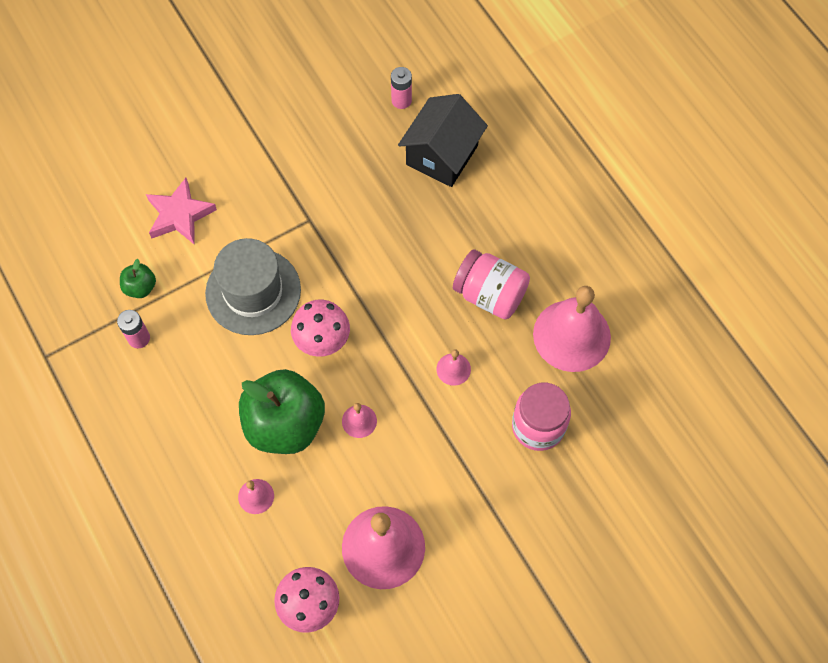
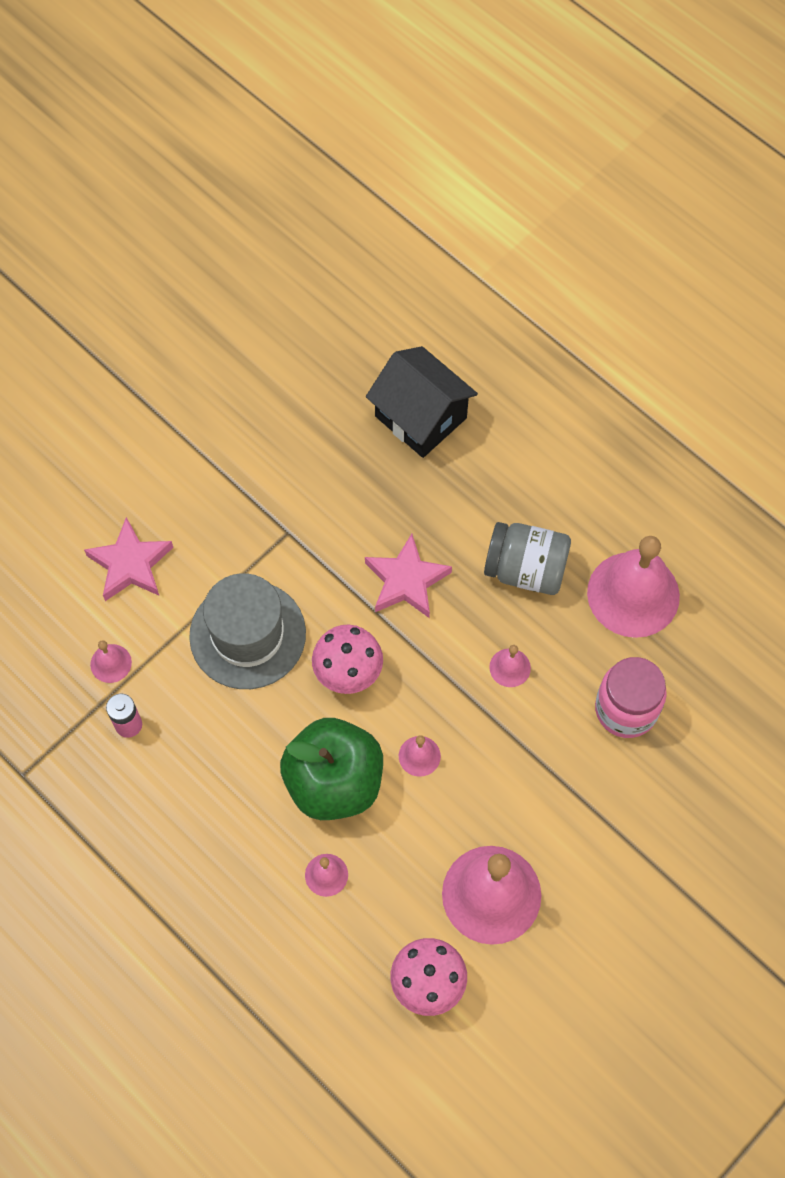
camera: 15 degrees left, 0 degrees up
(140, 287) = (111, 663): green apple -> pink bell
(391, 280) = (406, 580): none -> pink star
(401, 100) = (353, 362): pink battery -> none
(442, 155) = (420, 417): black house -> black house turned 60 degrees counterclockwise
(490, 294) = (525, 569): pink jar -> grey jar

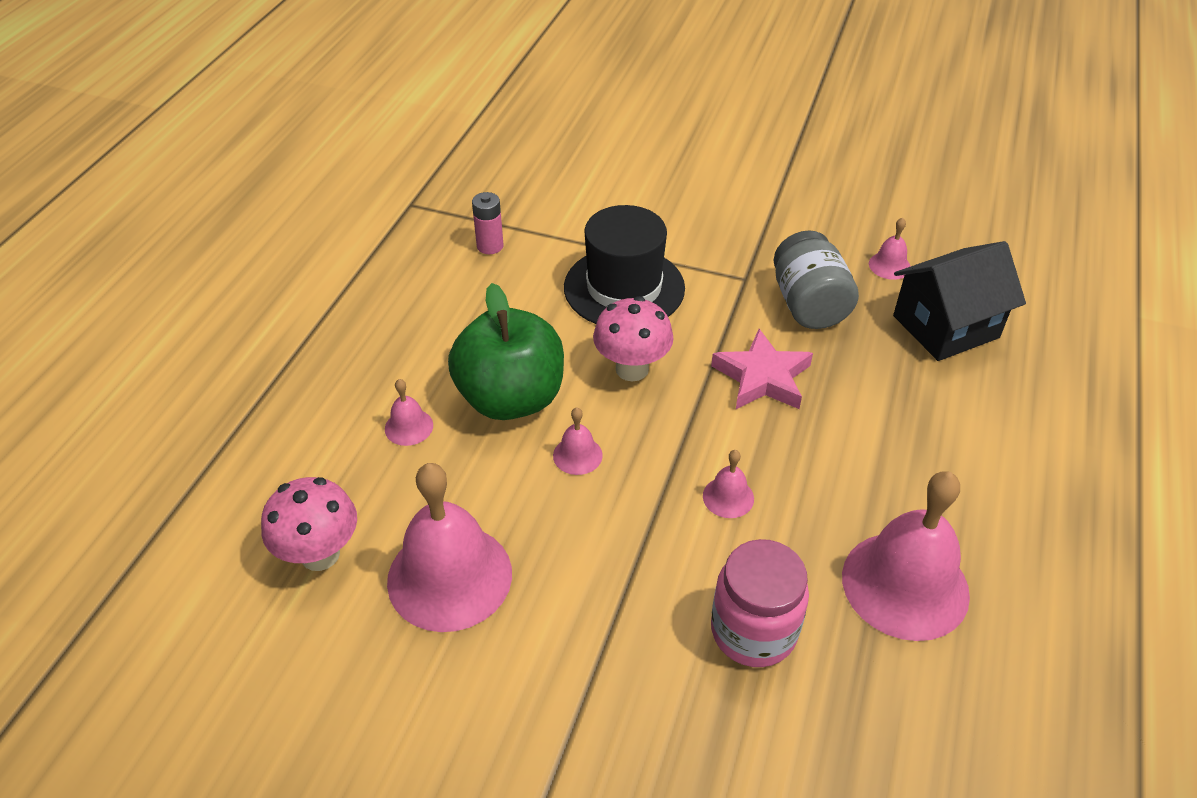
camera: 65 degrees right, 20 degrees down
(111, 663) = (540, 217): pink bell -> pink bell (889, 265)
(130, 564) = (639, 198): pink star -> none
(247, 634) = (624, 288): grey hat -> black hat
(420, 417) = (945, 326): black house -> black house turned 45 degrees clockwise
(525, 569) = (852, 470): grey jar -> grey jar (808, 305)

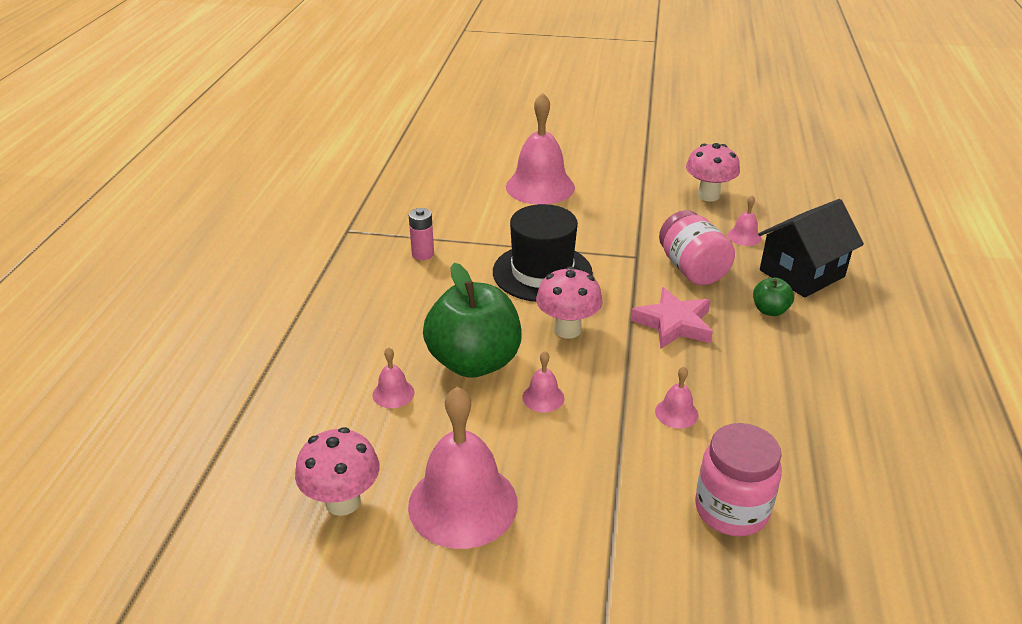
camera: 10 degrees left, 10 degrees down
(808, 305) = (692, 269): grey jar -> pink jar
(863, 201) = (708, 195): none -> pink mushroom
(887, 374) = (770, 310): none -> green apple
(905, 585) = (838, 458): pink bell -> pink bell (540, 187)

